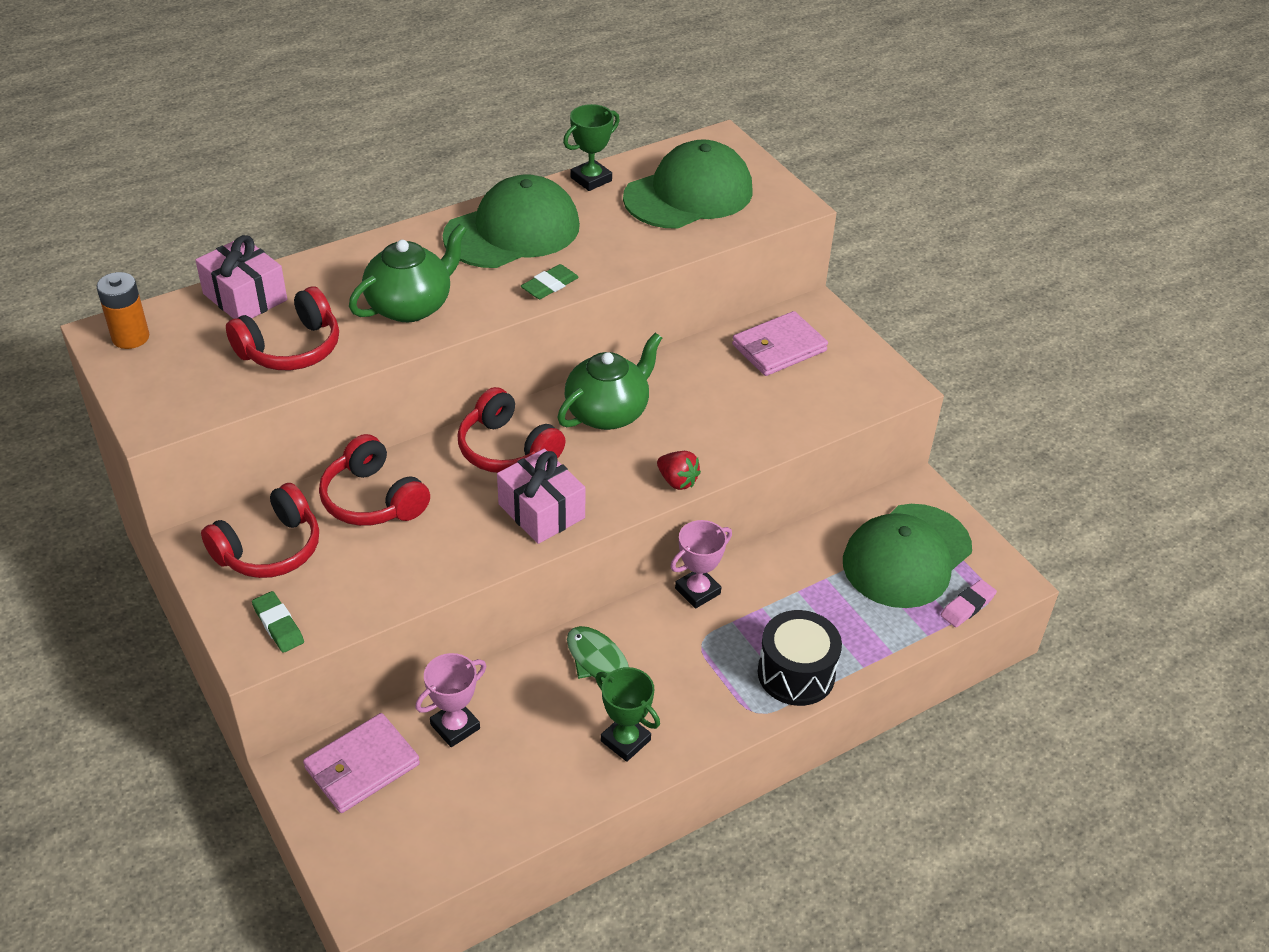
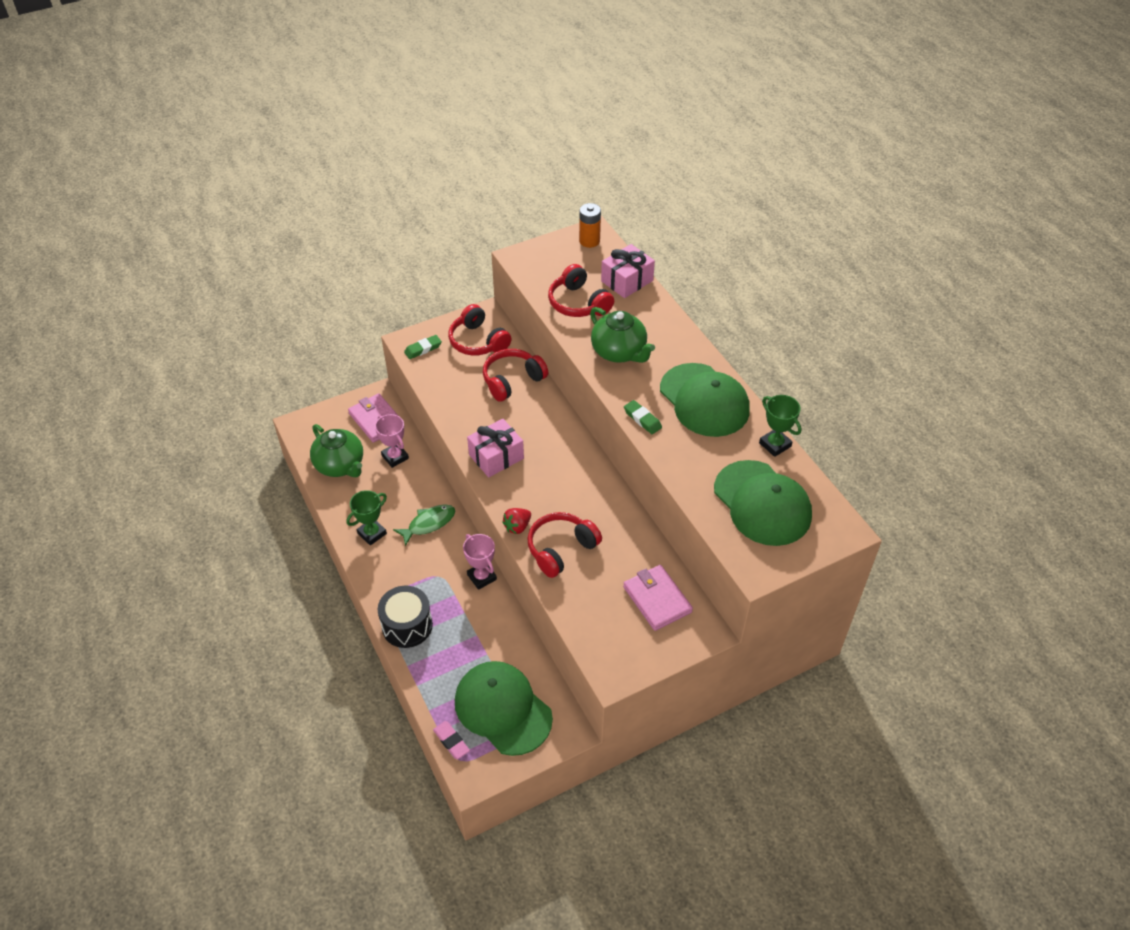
camera: 95 degrees right, 5 degrees up
(507, 449) = (552, 440): red headphones -> red headphones (561, 549)
(608, 412) = (585, 492): green teapot -> green teapot (340, 465)

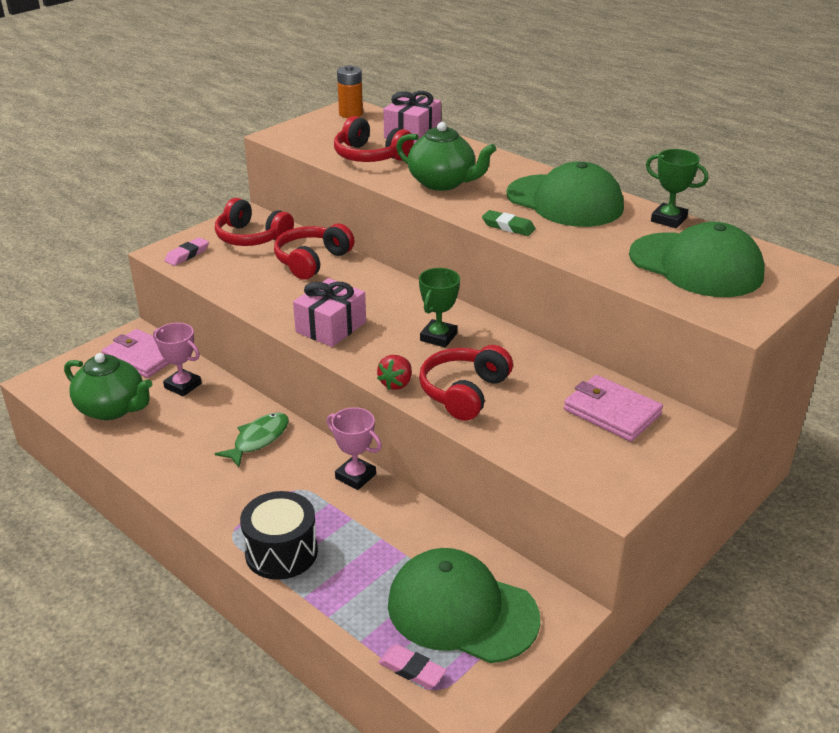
camera: 20 degrees left, 15 degrees down
(372, 533) = (186, 466): green trophy -> green trophy (438, 337)
(423, 349) = (187, 255): green eraser -> pink eraser

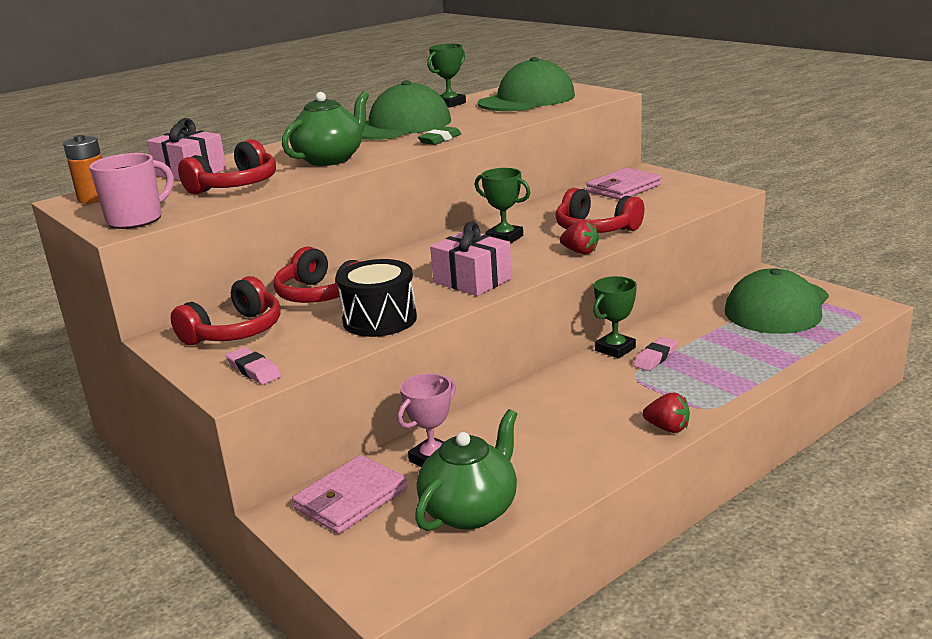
camera: 80 degrees left, 10 degrees down
(200, 507) = (667, 428): none -> red strawberry
(258, 439) = (551, 401): green fish -> none
(281, 552) = (727, 381): black drum -> black drum (380, 320)
(296, 136) = (137, 219): none -> pink mug
(355, 476) = (615, 349): pink trophy -> green trophy
(412, 670) = (846, 324): pink eraser -> pink eraser (655, 358)

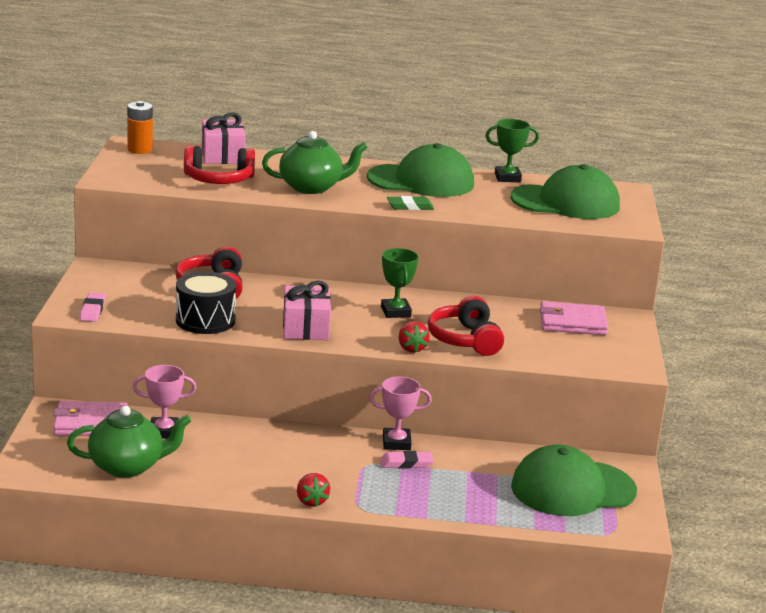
camera: 40 degrees right, 0 degrees up
(137, 219) = (125, 177): pink mug -> none
(235, 332) = (129, 283): red headphones -> none
(615, 349) = (396, 443): green trophy -> pink trophy

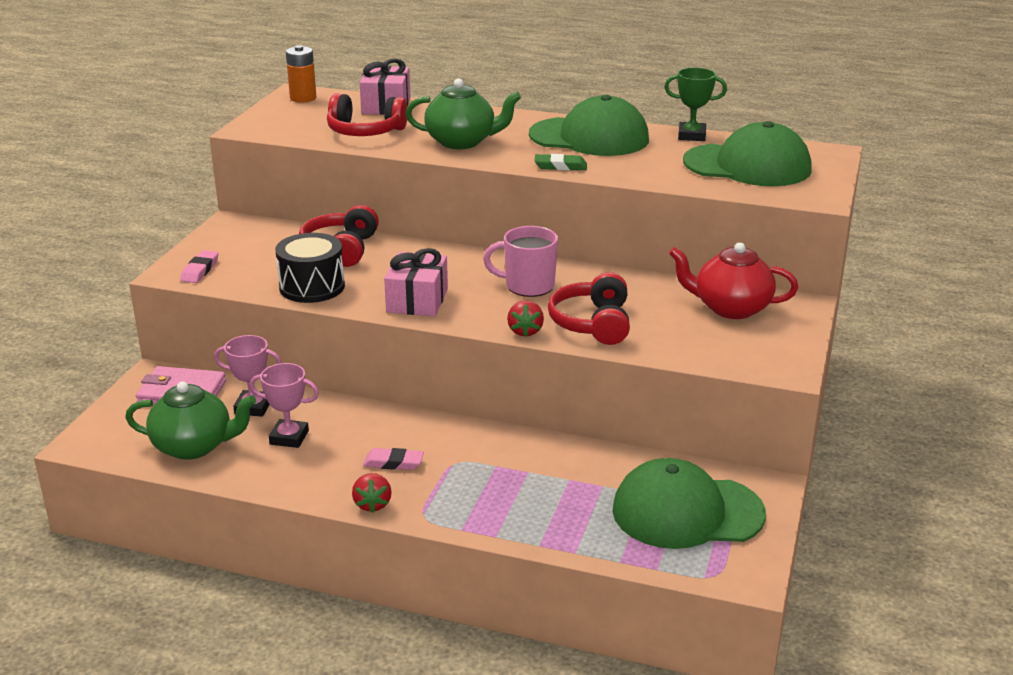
camera: 15 degrees right, 5 degrees up
(395, 312) = (528, 286): green trophy -> pink mug
(396, 443) = (501, 437): pink trophy -> pink trophy (289, 437)
(406, 463) = (502, 464): pink eraser -> pink eraser (393, 463)
(572, 323) = (731, 308): pink wallet -> red teapot

